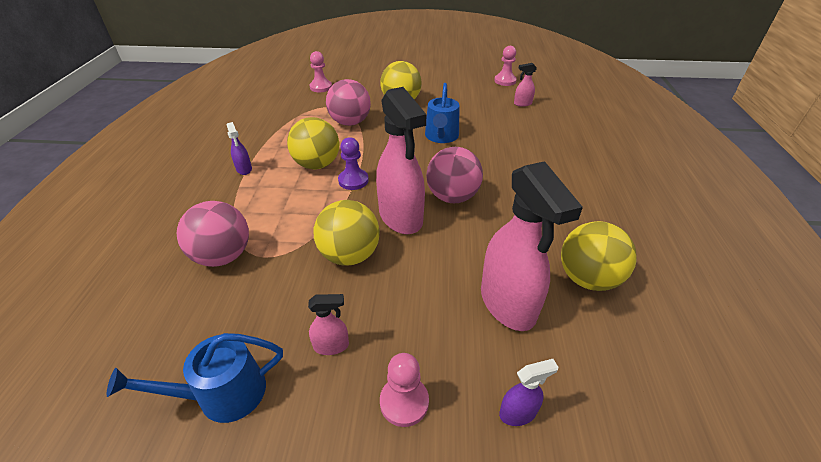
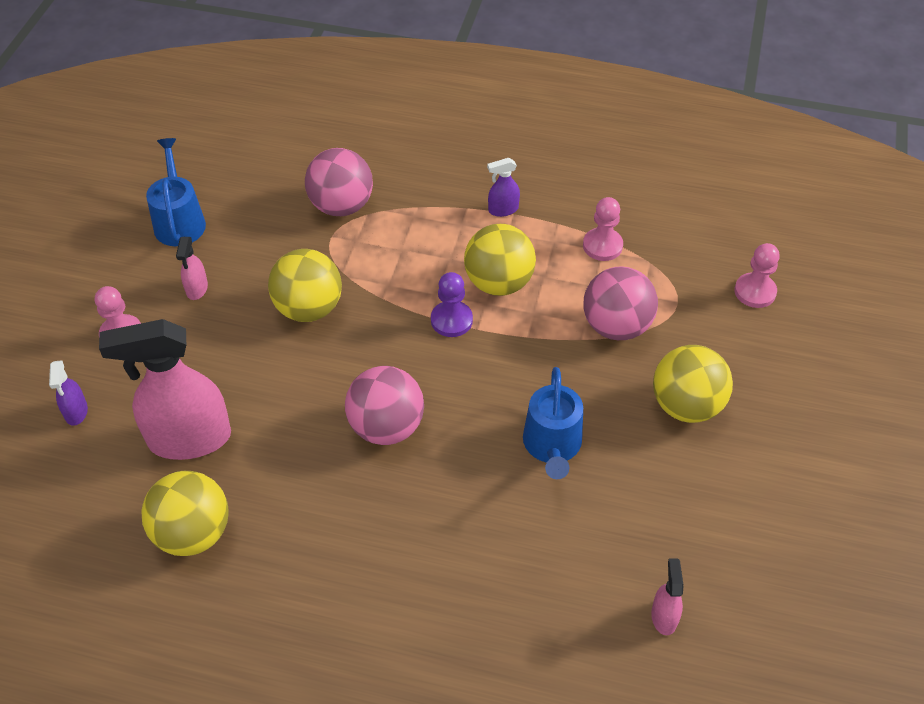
camera: 100 degrees right, 10 degrees up
(401, 217) = (359, 363): pink spray bottle -> none
(441, 136) = (552, 445): blue watering can -> blue watering can turned 105 degrees counterclockwise
(505, 81) = (780, 617): pink pawn -> pink pawn (602, 246)

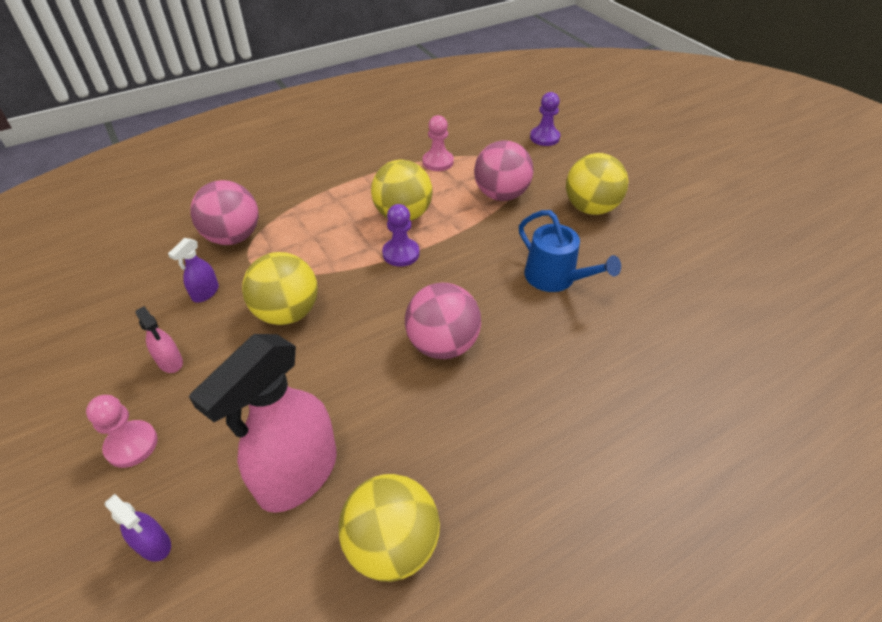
camera: 45 degrees left, 5 degrees down
(179, 221) = (95, 326): blue watering can -> none
(503, 210) = (353, 177): purple spray bottle -> purple spray bottle (205, 293)
(664, 616) = (737, 319): pink spray bottle -> none
(755, 292) = (544, 137): pink pawn -> purple pawn

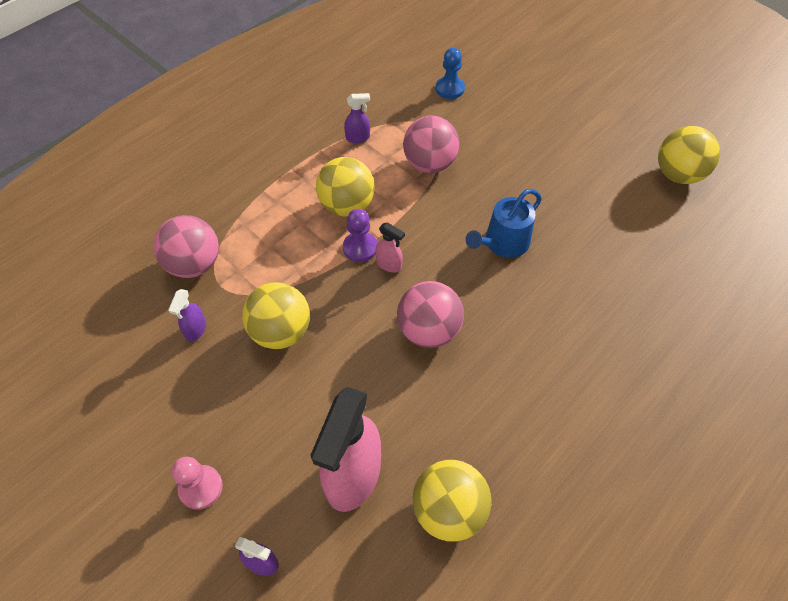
camera: 15 degrees left, 10 degrees up
(170, 362) = (196, 405): pink spray bottle -> pink spray bottle (389, 264)
(438, 162) = (358, 137): pink pawn -> purple spray bottle
(544, 137) = (450, 89): purple pawn -> blue pawn
(555, 278) = (503, 243): blue watering can -> blue watering can turned 105 degrees clockwise
(590, 208) = (513, 162): yellow ball -> yellow ball (678, 175)

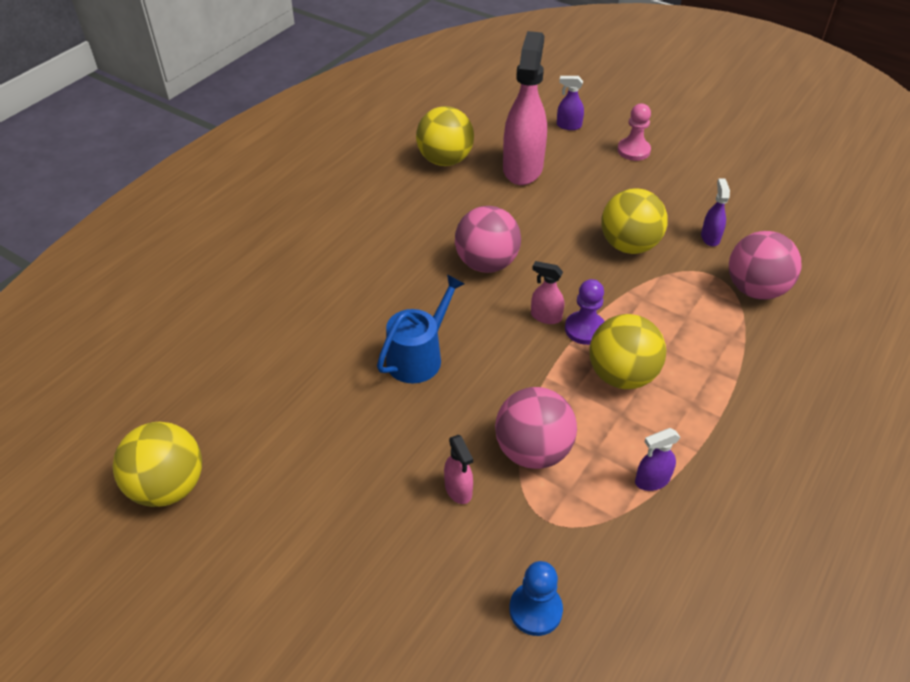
camera: 170 degrees right, 10 degrees down
(484, 148) = (458, 490): none -> pink spray bottle

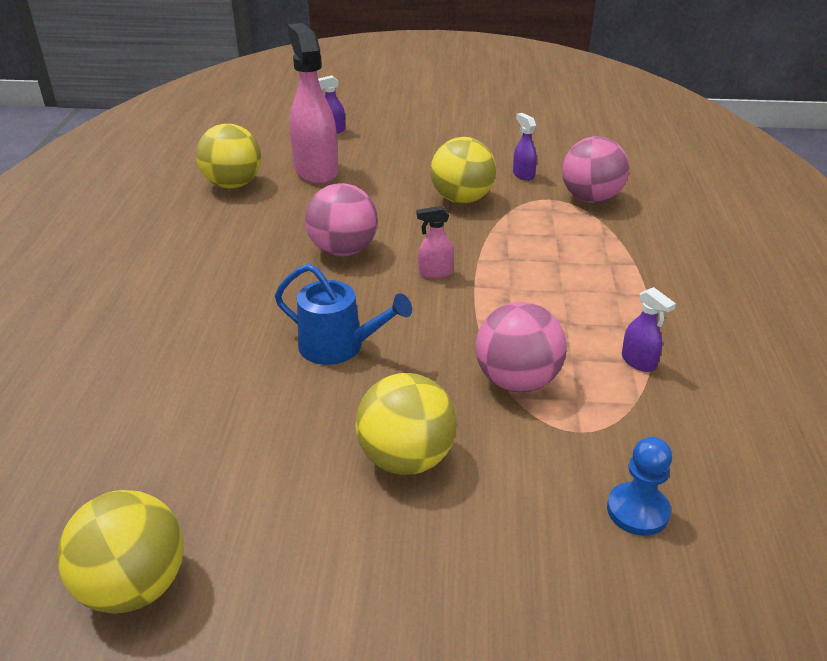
camera: 30 degrees left, 10 degrees down
(418, 356) = (338, 346): blue watering can -> blue watering can turned 105 degrees clockwise
(458, 490) = (475, 442): pink spray bottle -> none
(585, 329) = (479, 271): purple pawn -> none
(621, 375) = (541, 293): yellow ball -> yellow ball (406, 458)
(633, 150) = (405, 134): pink pawn -> none
(651, 480) = (638, 362): purple spray bottle -> purple spray bottle turned 75 degrees counterclockwise

